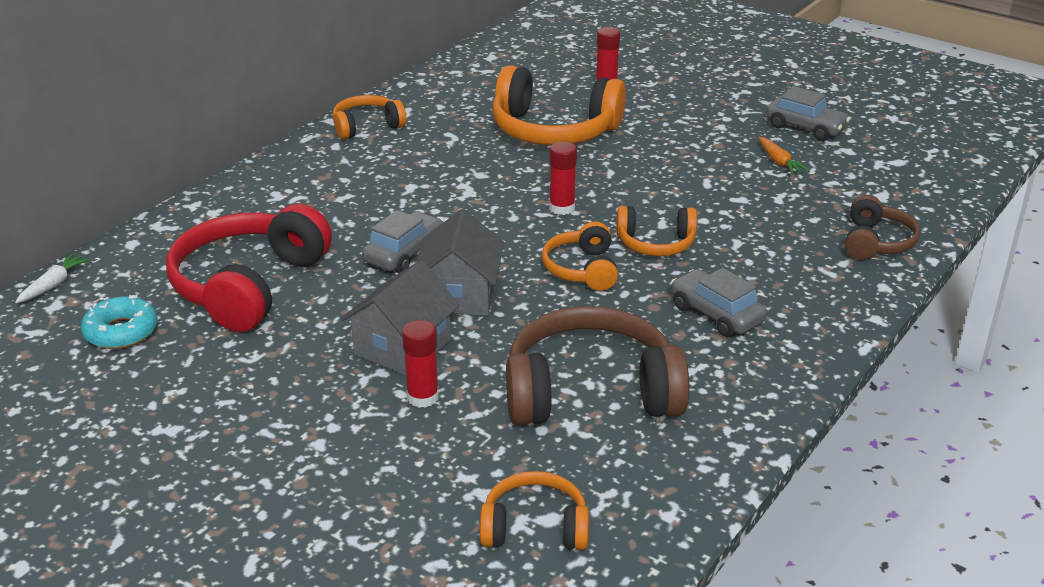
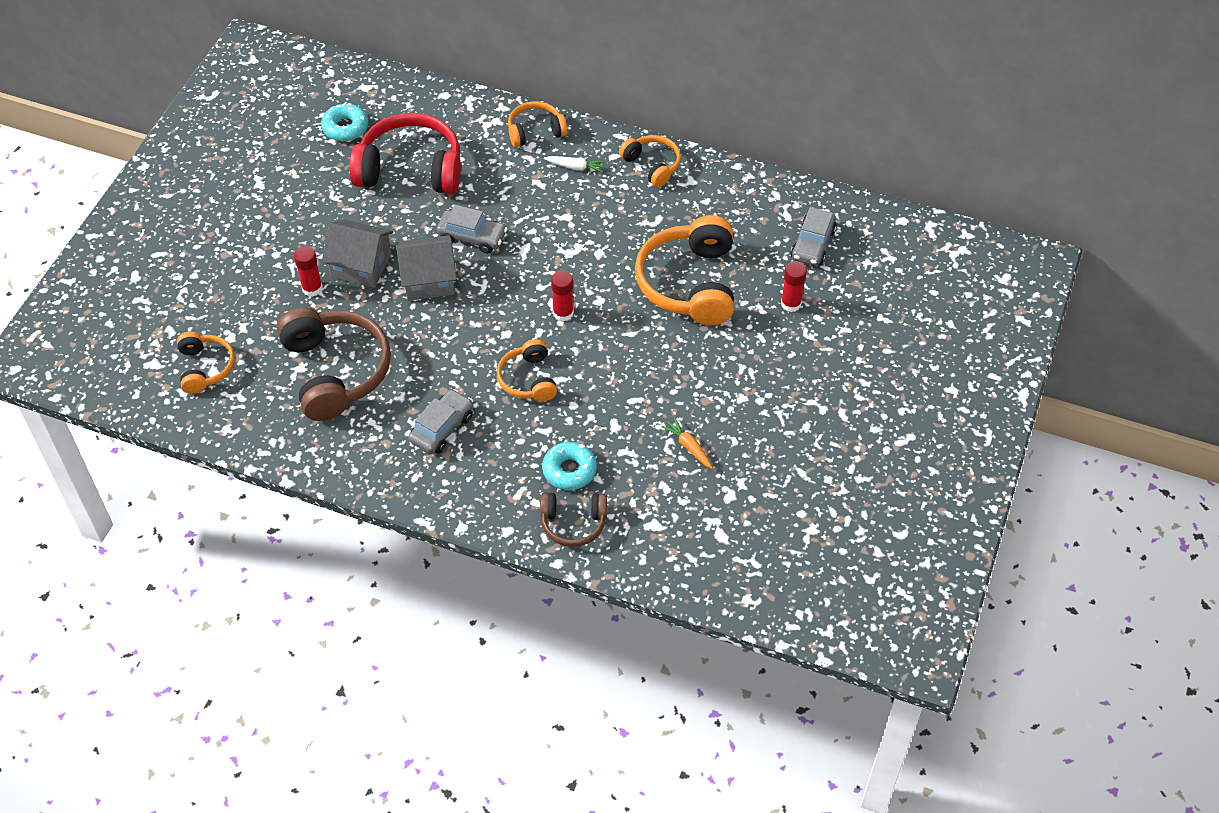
camera: 75 degrees right, 20 degrees up
(53, 285) = (386, 77): white carrot -> white carrot (576, 167)
(582, 269) = (479, 341): orange headphones -> orange headphones (535, 131)
(779, 162) = (688, 446): orange carrot -> orange carrot turned 90 degrees clockwise
(799, 234) = (569, 470): none -> turquoise donut
(805, 127) = (763, 461): grey car -> grey car (813, 244)

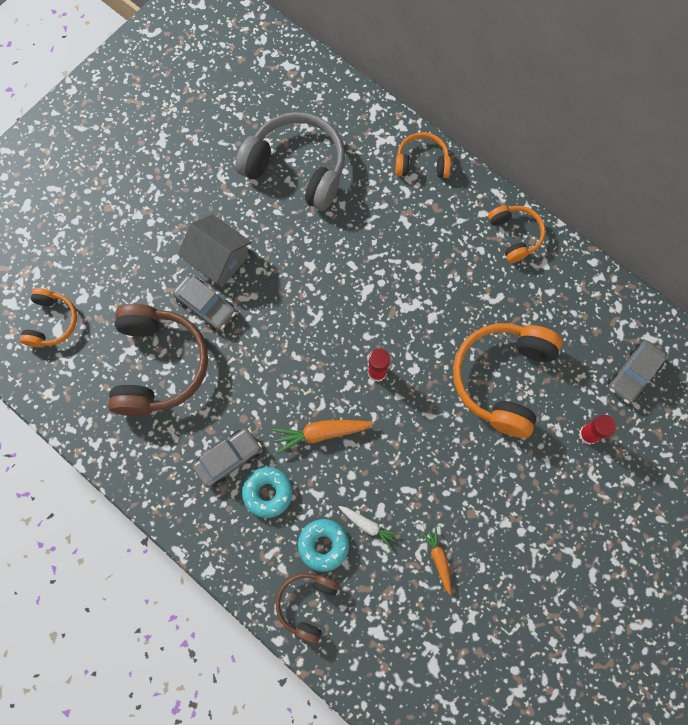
camera: 20 degrees right, 20 degrees up
(312, 288) = (169, 269): red glue stick -> none
(345, 127) = (256, 104): turquoise donut -> turquoise donut (268, 493)
(410, 169) = (297, 168): red headphones -> grey headphones
(429, 280) = (271, 294): grey house -> none
(472, 237) = (325, 261): grey car -> grey car (206, 306)
(528, 379) = (321, 433): orange headphones -> orange carrot
(573, 523) = (307, 604): brown headphones -> brown headphones turned 90 degrees clockwise
(576, 167) = (444, 214): white carrot -> white carrot (368, 525)

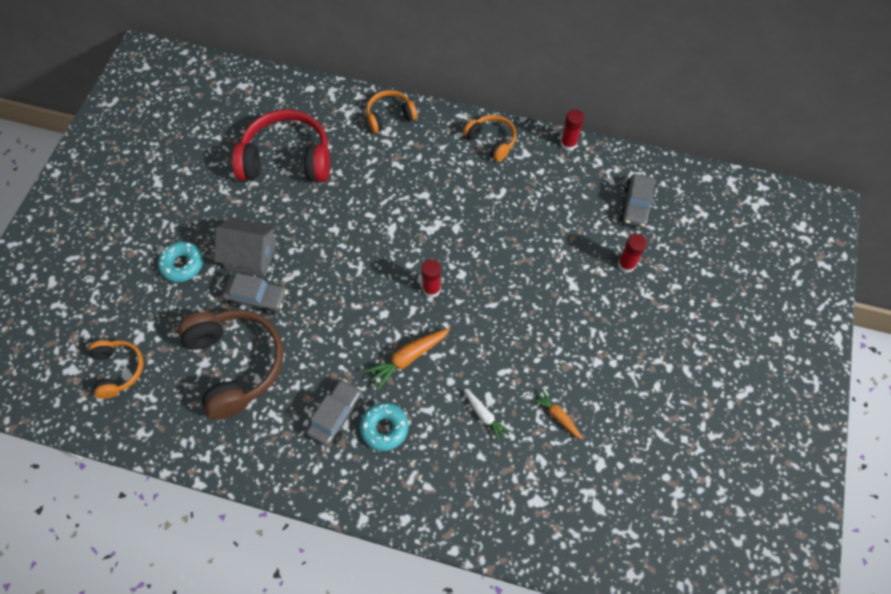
camera: 25 degrees left, 10 degrees down
(297, 168) = (287, 159): grey headphones -> red headphones
(307, 604) = (464, 506): brown headphones -> none
(323, 545) = (454, 450): turquoise donut -> turquoise donut (182, 264)
(368, 525) = (485, 416): white carrot -> white carrot turned 45 degrees clockwise
(502, 379) = (537, 251): orange headphones -> none
(595, 273) = (568, 144): none -> red glue stick

